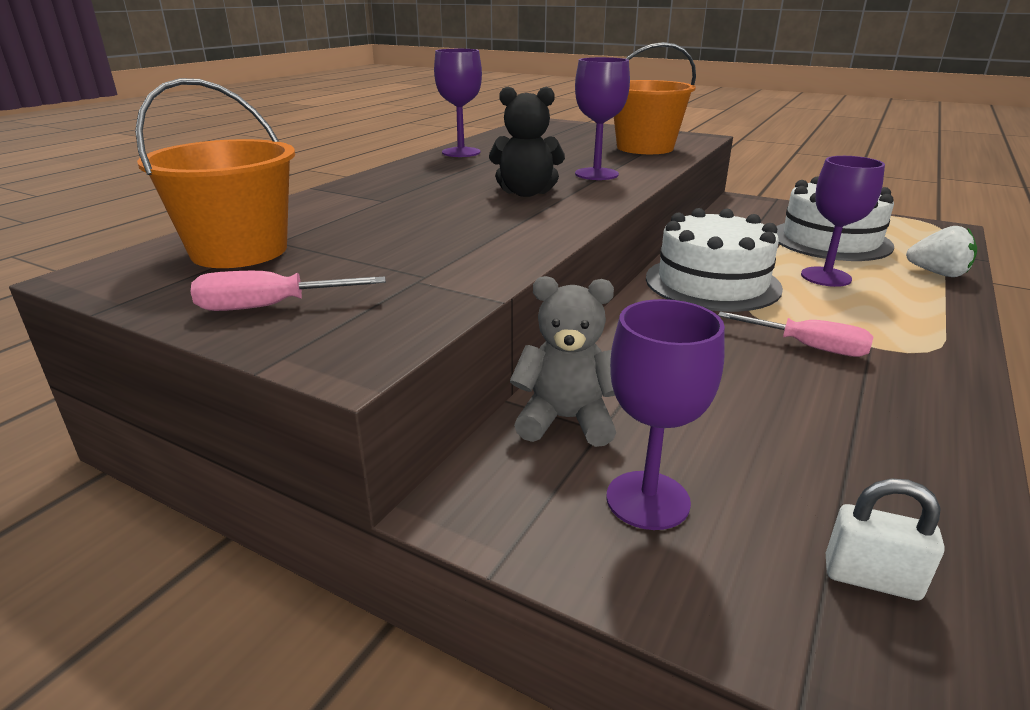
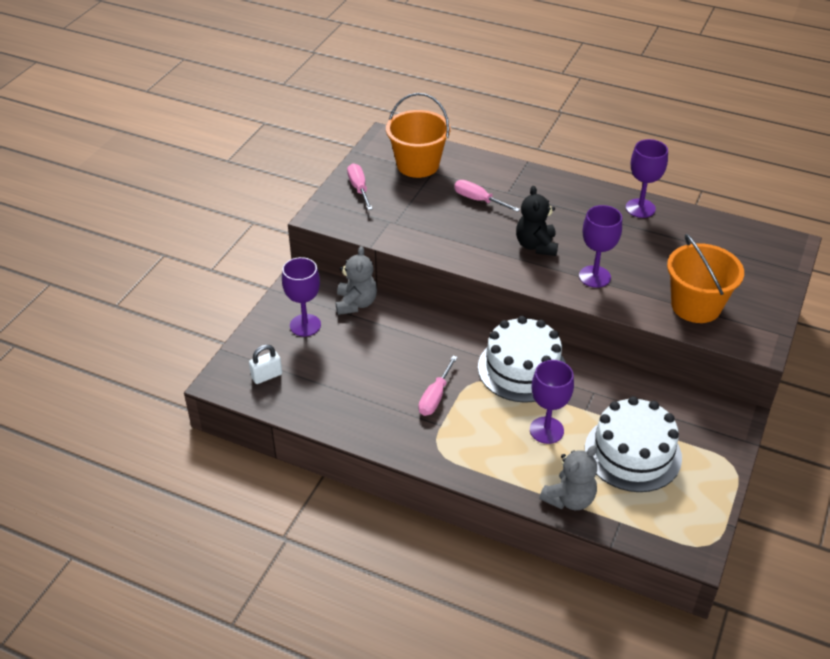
camera: 85 degrees right, 15 degrees up
(393, 216) = (479, 200): none -> pink screwdriver
(871, 578) = (267, 376): white padlock -> white padlock turned 45 degrees clockwise
(937, 273) = (569, 499): white strawberry -> grey teddy bear

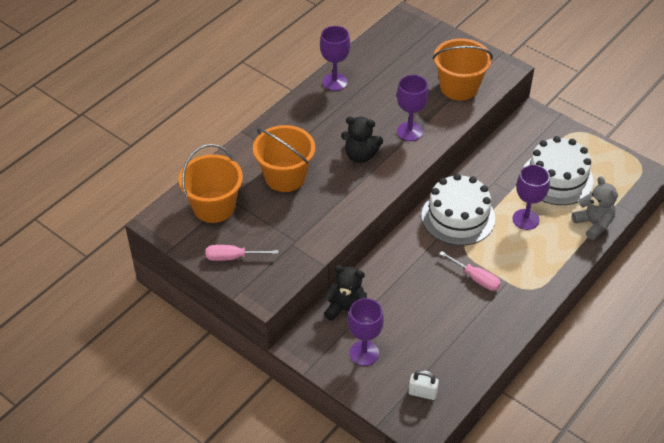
camera: 75 degrees left, 5 degrees up
(267, 376) = (422, 393): white padlock -> white padlock turned 60 degrees counterclockwise
(356, 303) = (347, 310): grey teddy bear -> black teddy bear
(479, 200) = (285, 177): pink screwdriver -> orange bucket

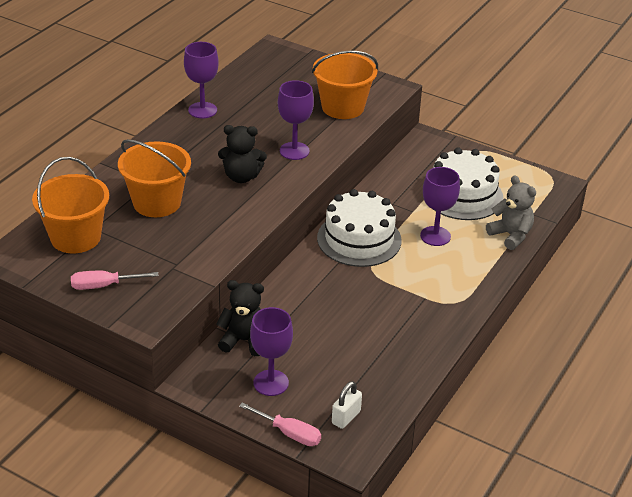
camera: 10 degrees left, 10 degrees down
(422, 393) = (346, 417): white padlock -> white padlock turned 60 degrees counterclockwise
(475, 278) = (389, 297): pink screwdriver -> pink screwdriver (288, 433)

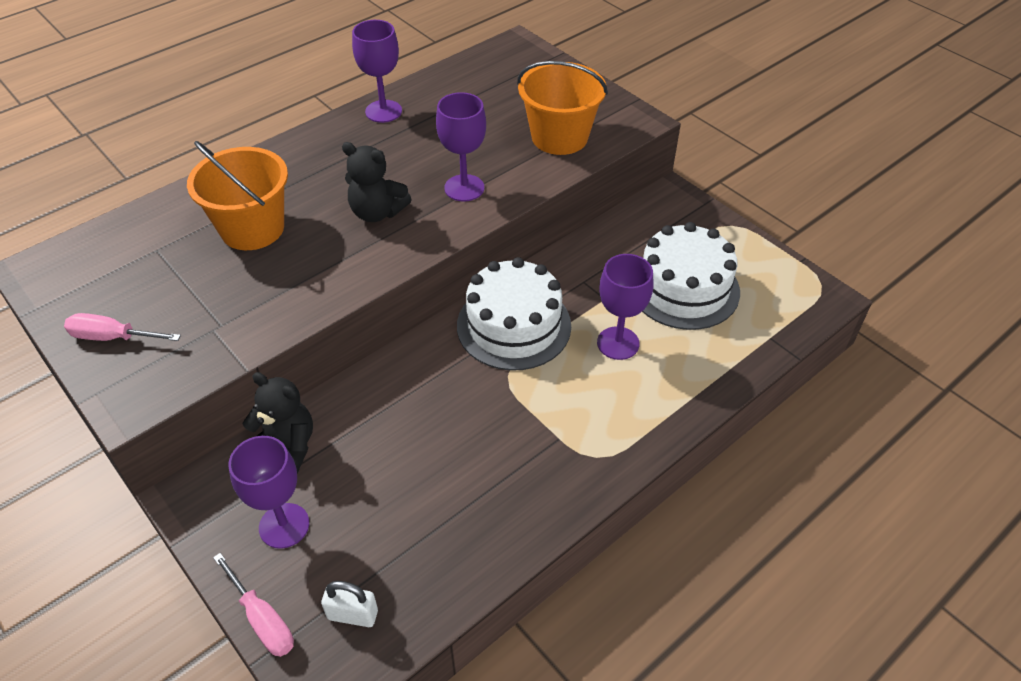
camera: 20 degrees right, 10 degrees up
(75, 237) = (126, 258): orange bucket -> none
(346, 417) = (352, 614): white padlock -> white padlock turned 45 degrees clockwise
(510, 235) = (724, 365): grey teddy bear -> none

